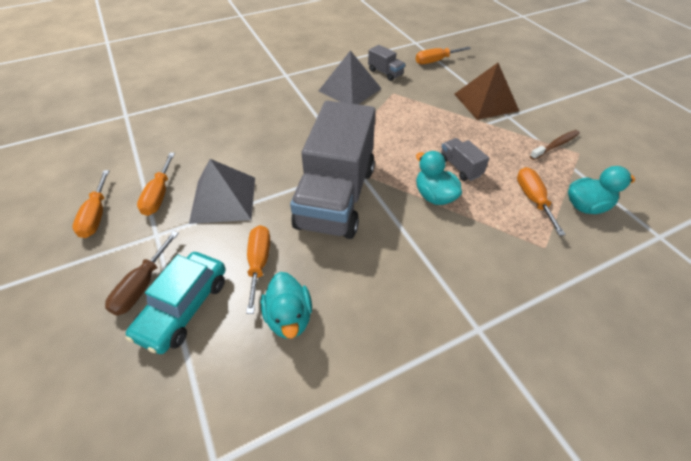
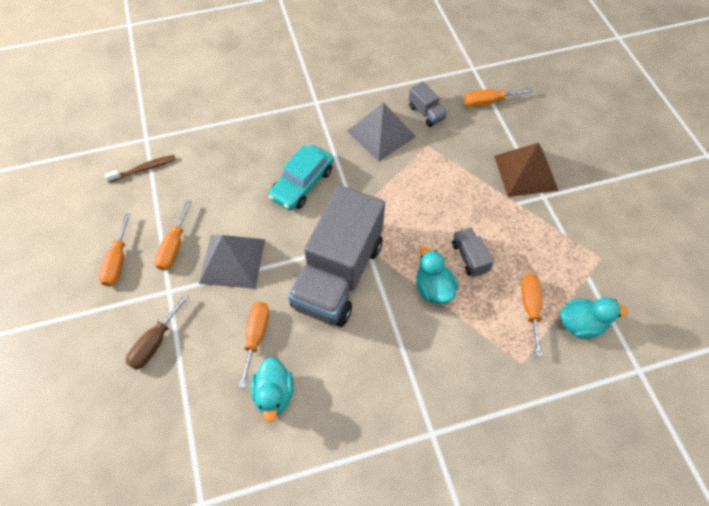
camera: 10 degrees right, 10 degrees up
(184, 307) = (188, 369): turquoise car -> turquoise car (302, 184)
(555, 145) = (580, 244): brown toothbrush -> brown toothbrush (144, 169)

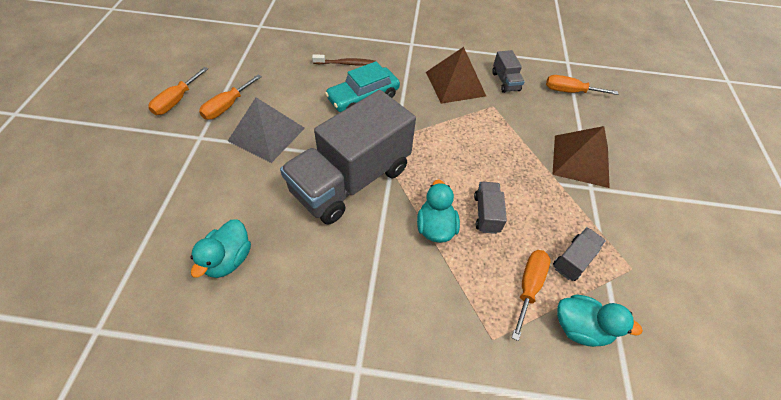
camera: 20 degrees right, 5 degrees down
(144, 169) = (243, 45): brown toothbrush -> brown toothbrush (346, 64)
(155, 342) = (160, 172): brown screwdriver -> none
(256, 337) = (246, 202): orange screwdriver -> none
(381, 134) = (455, 84): grey pyramid -> brown pyramid
(555, 269) = (573, 259): none -> grey truck

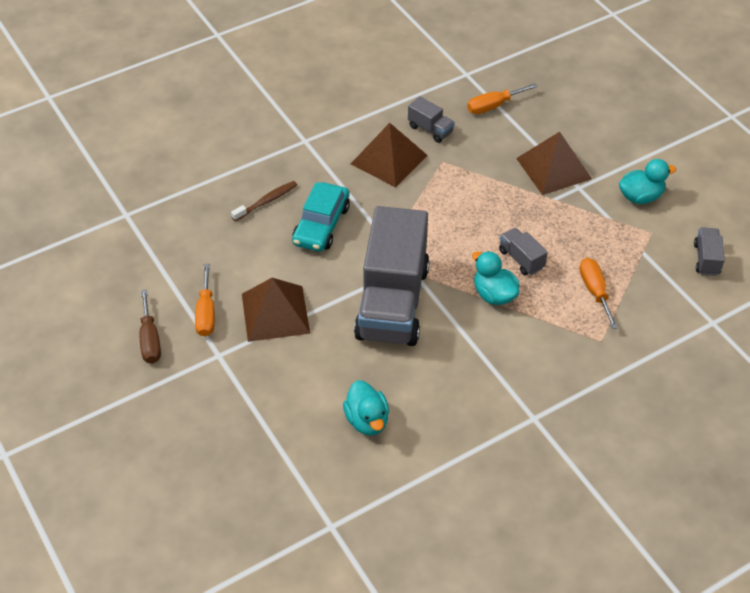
camera: 35 degrees left, 5 degrees down
(177, 101) = (150, 340): orange screwdriver -> brown screwdriver
(267, 134) = (275, 313): grey pyramid -> brown pyramid
(573, 259) = (609, 252): grey truck -> grey truck (706, 259)
(580, 327) = (647, 295): turquoise duck -> turquoise duck (640, 197)

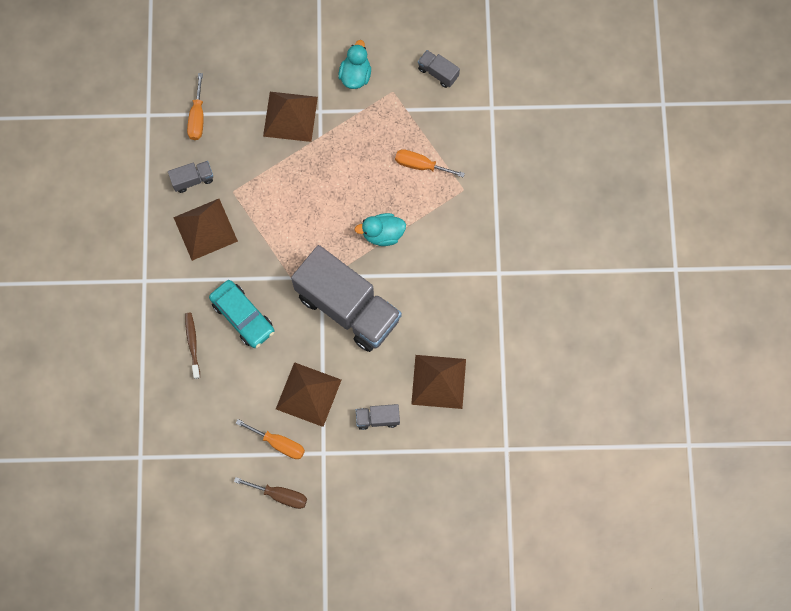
camera: 60 degrees left, 25 degrees up
(367, 420) = (438, 381): turquoise duck -> brown pyramid
(521, 259) = (362, 195): grey truck -> grey truck (377, 418)

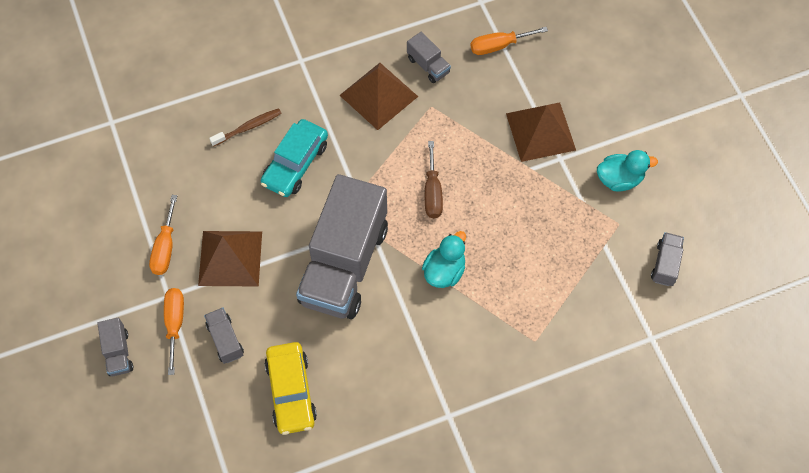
camera: 70 degrees right, 10 degrees down
(280, 495) = (107, 268): brown screwdriver -> brown screwdriver (432, 192)
(358, 505) = (118, 353): none -> grey truck
(382, 234) = (444, 271): turquoise duck -> turquoise duck turned 60 degrees clockwise
(420, 165) = (544, 284): orange screwdriver -> orange screwdriver (175, 324)
(438, 381) = (291, 391): brown pyramid -> yellow car

